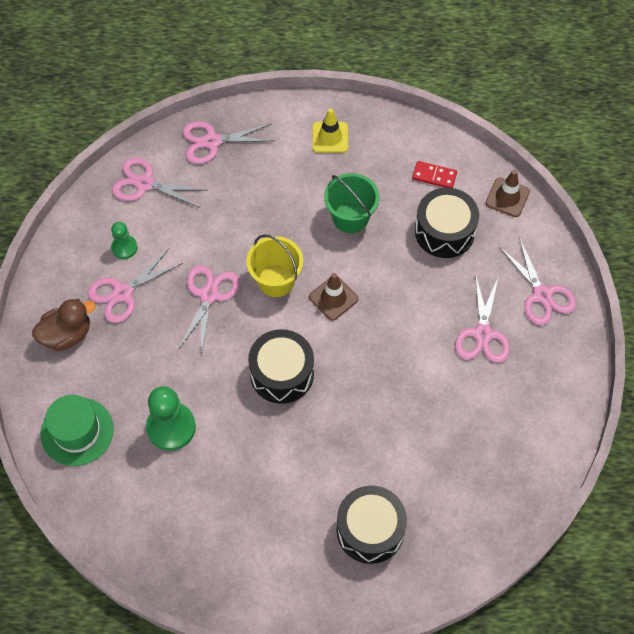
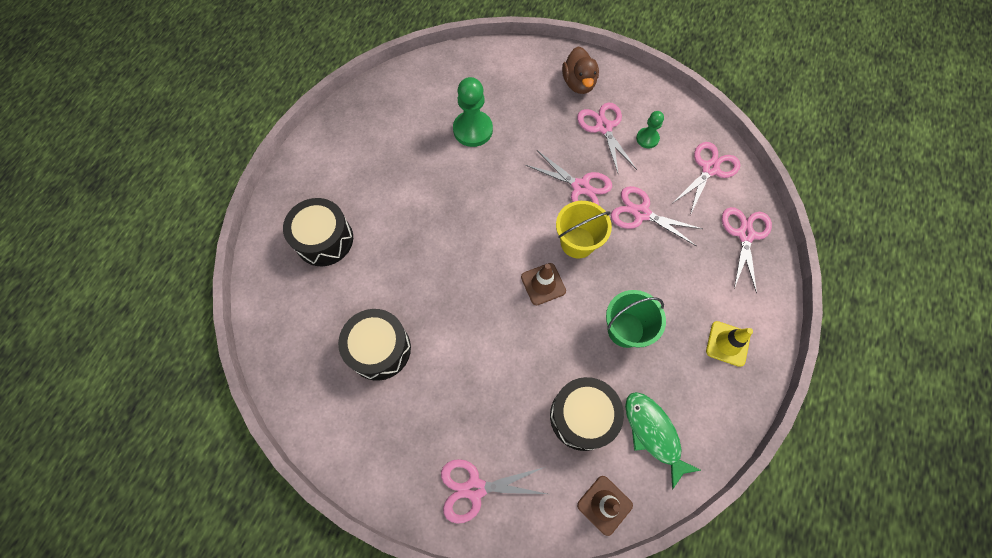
camera: 110 degrees right, 5 degrees up
(77, 431) = (495, 72): green hat -> none
(282, 373) = (486, 219): black drum -> black drum (379, 349)
(434, 176) = (653, 433): red domino -> green fish
(482, 334) = (455, 406): pink scissors -> pink scissors (641, 213)

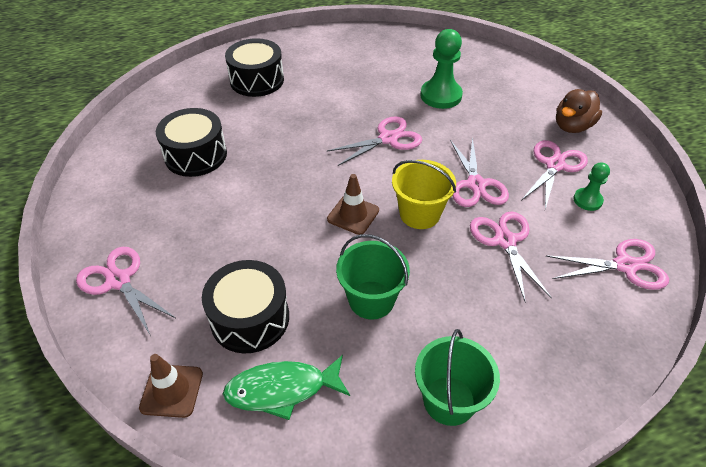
camera: 50 degrees right, 20 degrees down
(653, 433) = (282, 389): green fish -> green fish turned 120 degrees counterclockwise
(727, 343) = (449, 400): yellow traffic cone -> green bucket
(745, 234) = (594, 341): pink scissors -> pink scissors (388, 139)

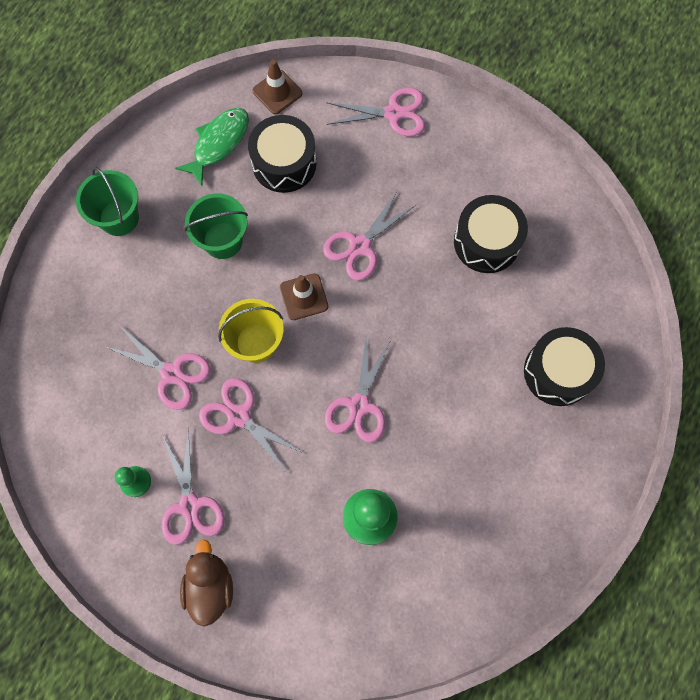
camera: 135 degrees right, 25 degrees up
(625, 266) = (67, 428): pink scissors -> pink scissors (360, 246)

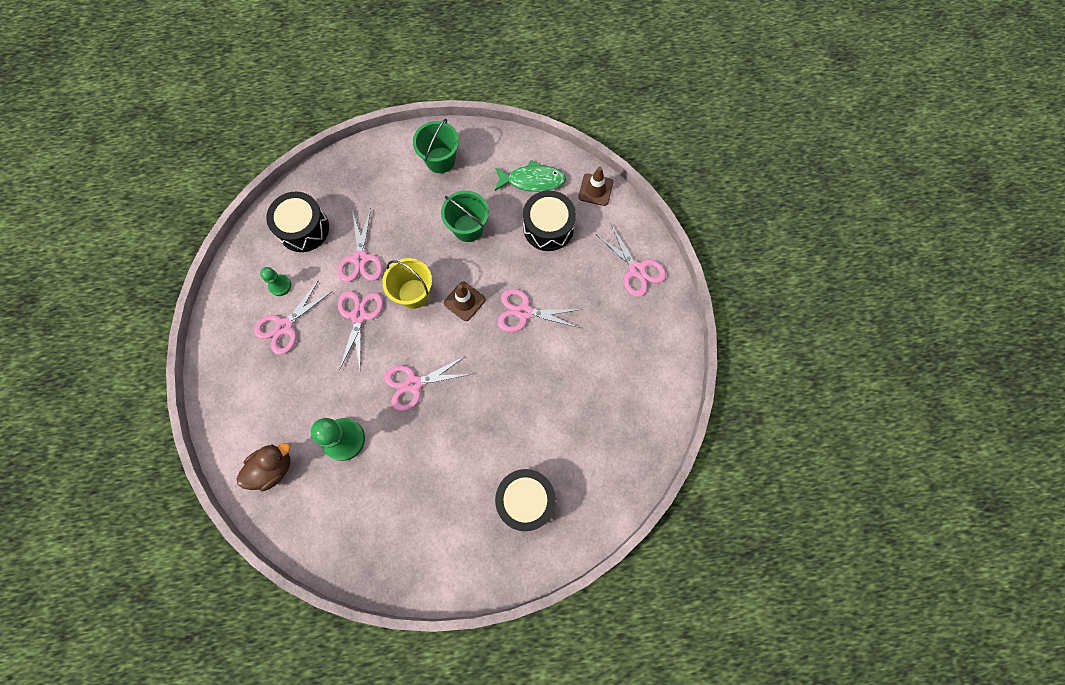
camera: 55 degrees right, 0 degrees up
(210, 586) = (242, 372): brown duck -> brown duck (273, 468)
(486, 242) = (587, 391): black drum -> black drum (303, 228)

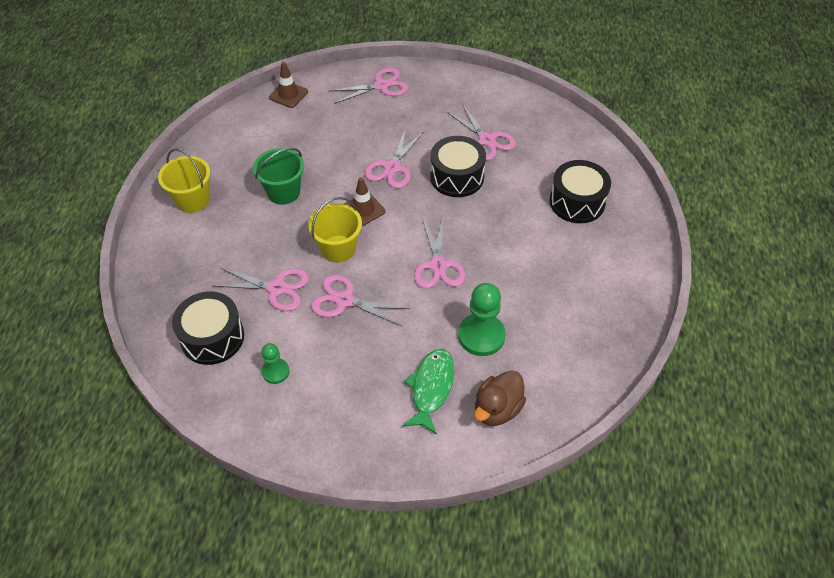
camera: 75 degrees left, 20 degrees down
(273, 468) = (497, 409): brown duck -> brown duck turned 120 degrees counterclockwise
(284, 326) = (329, 374): pink scissors -> pink scissors (486, 140)
(440, 160) = (192, 200): green bucket -> yellow bucket
(532, 180) = (255, 135): green fish -> green fish (431, 388)
(548, 227) = (312, 134): black drum -> black drum (457, 177)

